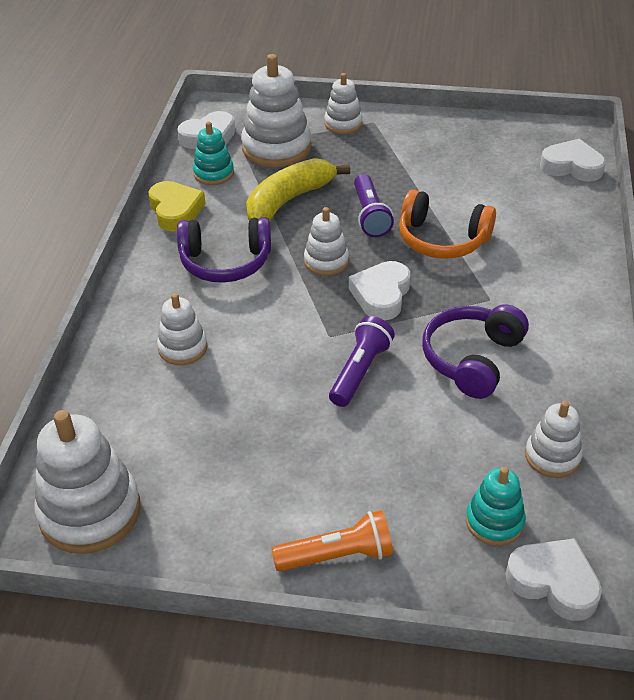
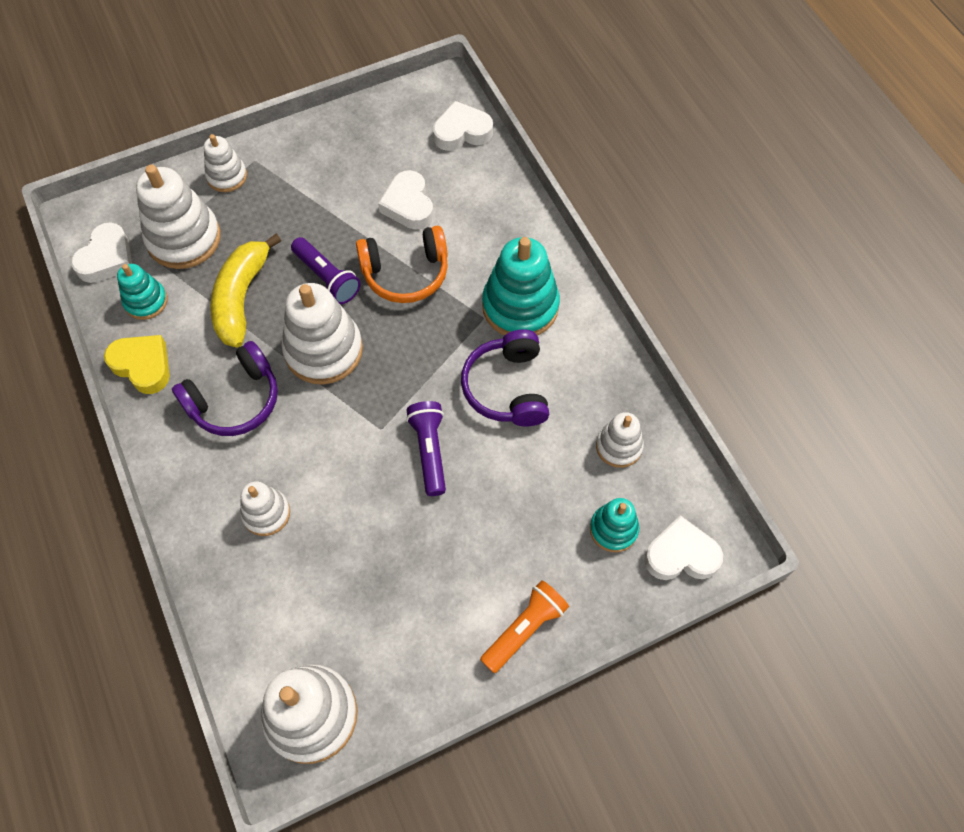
camera: 35 degrees left, 20 degrees up
(326, 261) = (324, 350): white stacking toy -> white stacking toy, size x1.77
(381, 295) = (395, 362): white heart -> white heart (408, 205)
(532, 305) = (520, 306): none -> turquoise stacking toy

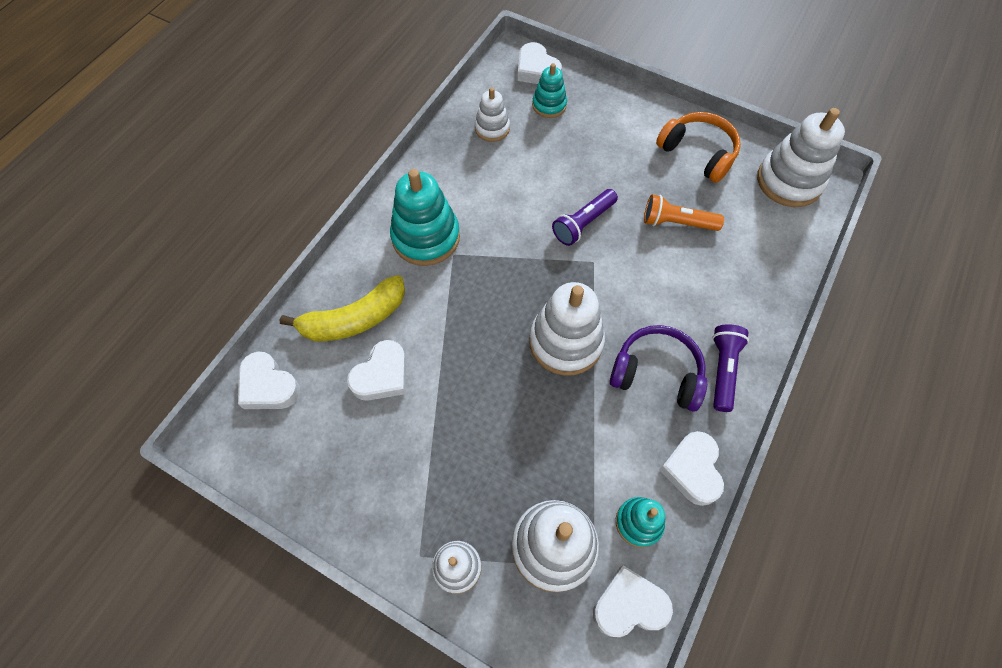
camera: 125 degrees left, 0 degrees up
(143, 366) = (692, 469): yellow heart -> white heart
(241, 298) = (571, 441): yellow banana -> yellow banana (354, 319)
(266, 513) = (711, 288): white stacking toy -> none
(327, 278) = (501, 387): purple flashlight -> purple flashlight (723, 370)
(406, 273) = (453, 331): orange headphones -> orange headphones (698, 153)
(507, 387) = (499, 208): purple headphones -> none
(524, 629) = (645, 114): orange flashlight -> orange flashlight (677, 223)

